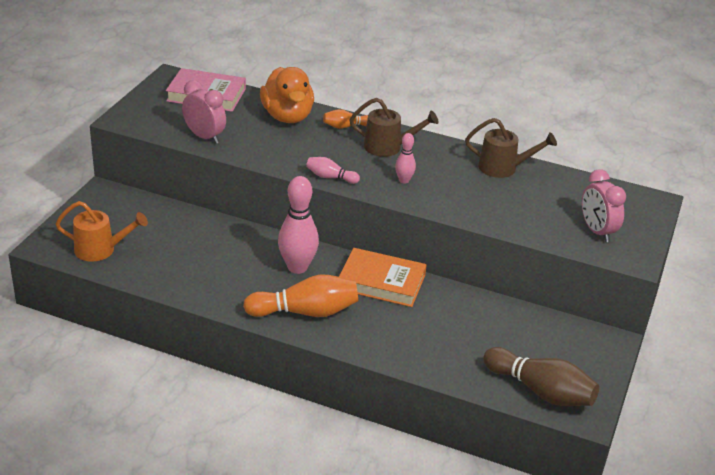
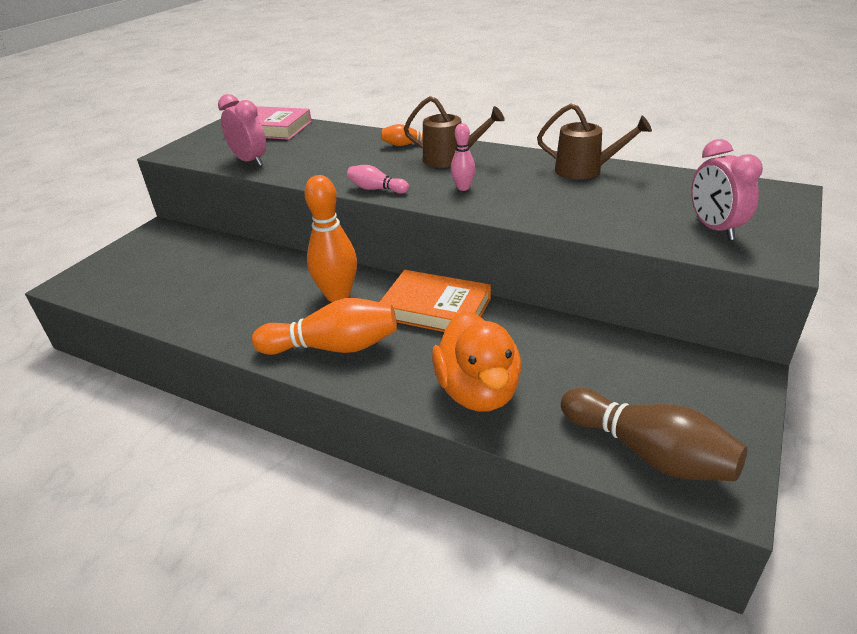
camera: 10 degrees right, 0 degrees up
(101, 250) = (125, 285): orange watering can -> none
(287, 116) = (346, 140): orange duck -> orange duck (478, 391)
(297, 267) = (338, 295): pink bowling pin -> orange bowling pin

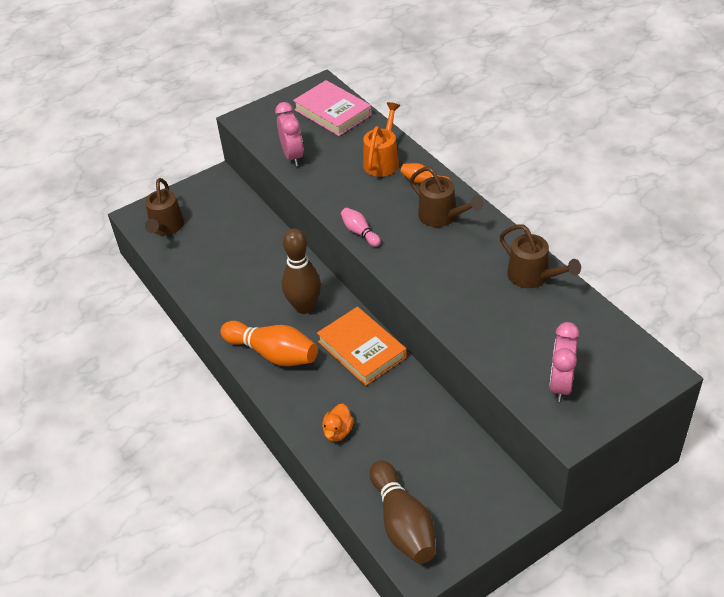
camera: 30 degrees right, 10 degrees up
(114, 283) = (166, 228): none -> brown watering can
(338, 295) = (304, 307): orange bowling pin -> brown bowling pin
(351, 142) = (383, 160): none -> orange watering can
(463, 188) = (423, 258): pink bowling pin -> none
(478, 391) = (338, 432): orange duck -> orange duck, size x0.49

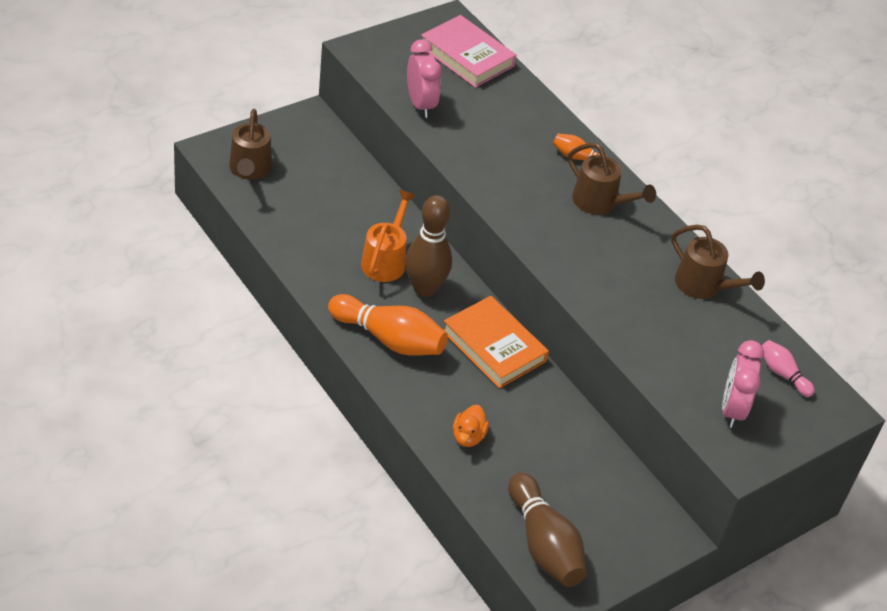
camera: 10 degrees left, 0 degrees up
(360, 232) = (504, 209): pink bowling pin -> pink bowling pin (782, 374)
(383, 160) = (529, 125): orange watering can -> orange watering can (385, 260)

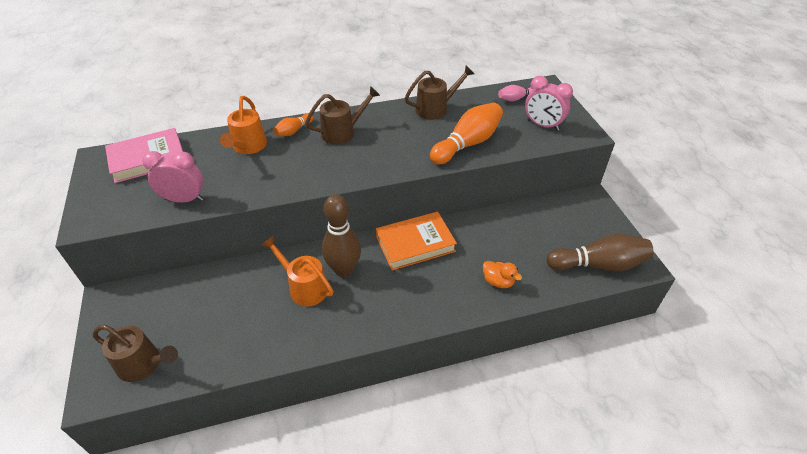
camera: 65 degrees left, 0 degrees up
(389, 339) = (389, 306): orange bowling pin -> orange bowling pin (467, 144)
(527, 127) = (248, 147): none -> orange watering can

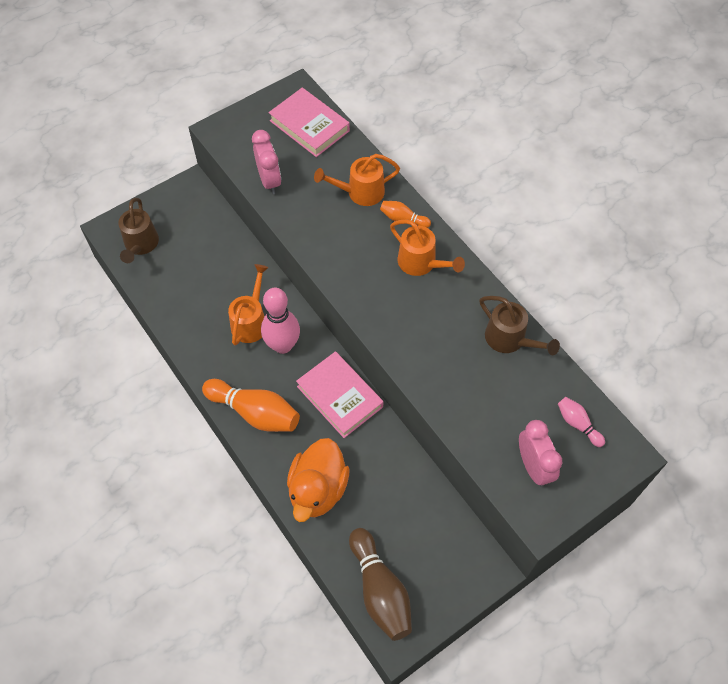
camera: 70 degrees right, 15 degrees up
(343, 132) = (421, 263): brown watering can -> orange watering can
(344, 270) = (283, 345): brown bowling pin -> pink bowling pin
(415, 244) = (339, 397): orange book -> pink book
(467, 144) = (456, 391): orange bowling pin -> orange bowling pin (255, 412)
(498, 281) = (318, 489): orange duck -> orange duck, size x2.05
(542, 125) = (533, 466): pink clock -> pink clock turned 150 degrees clockwise

